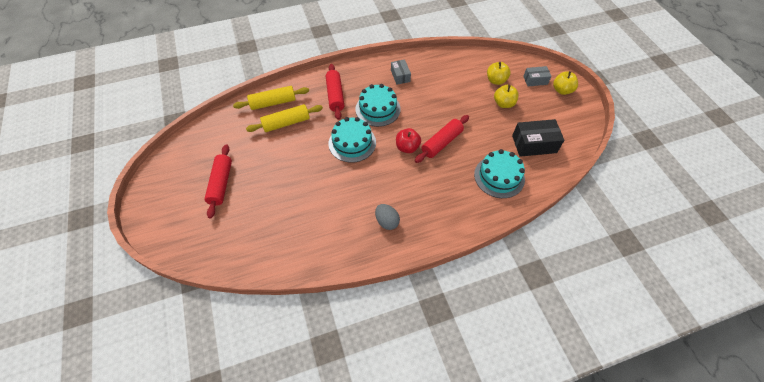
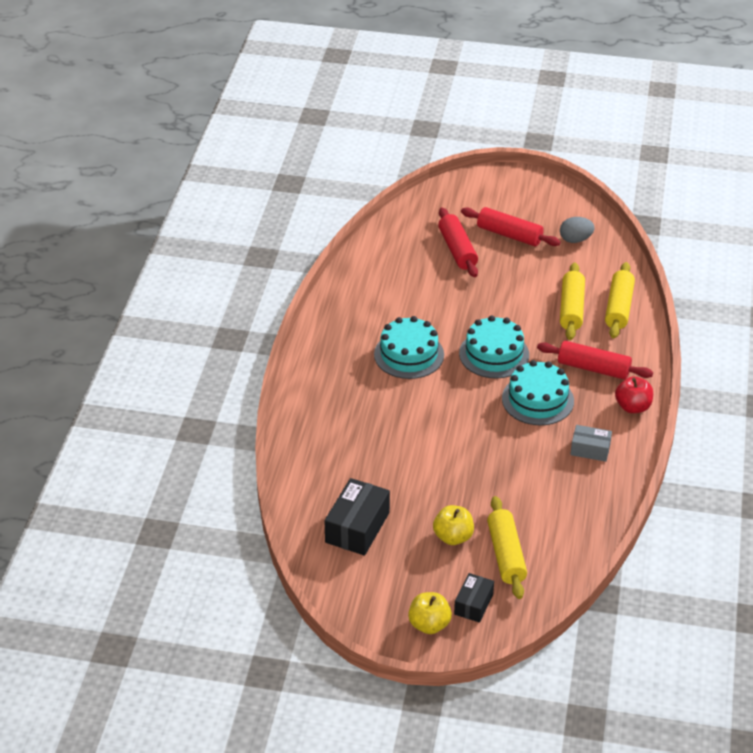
camera: 120 degrees right, 15 degrees down
(387, 221) = (356, 340): grey egg -> grey egg (575, 240)
(407, 147) = (448, 400): red apple -> red apple (633, 407)
(441, 143) = (431, 435): red rolling pin -> red rolling pin (457, 250)
(496, 80) = (506, 554): yellow apple -> yellow rolling pin
(499, 176) = (336, 463): turquoise cake -> turquoise cake (409, 354)
(535, 80) = (473, 604): grey box -> black box

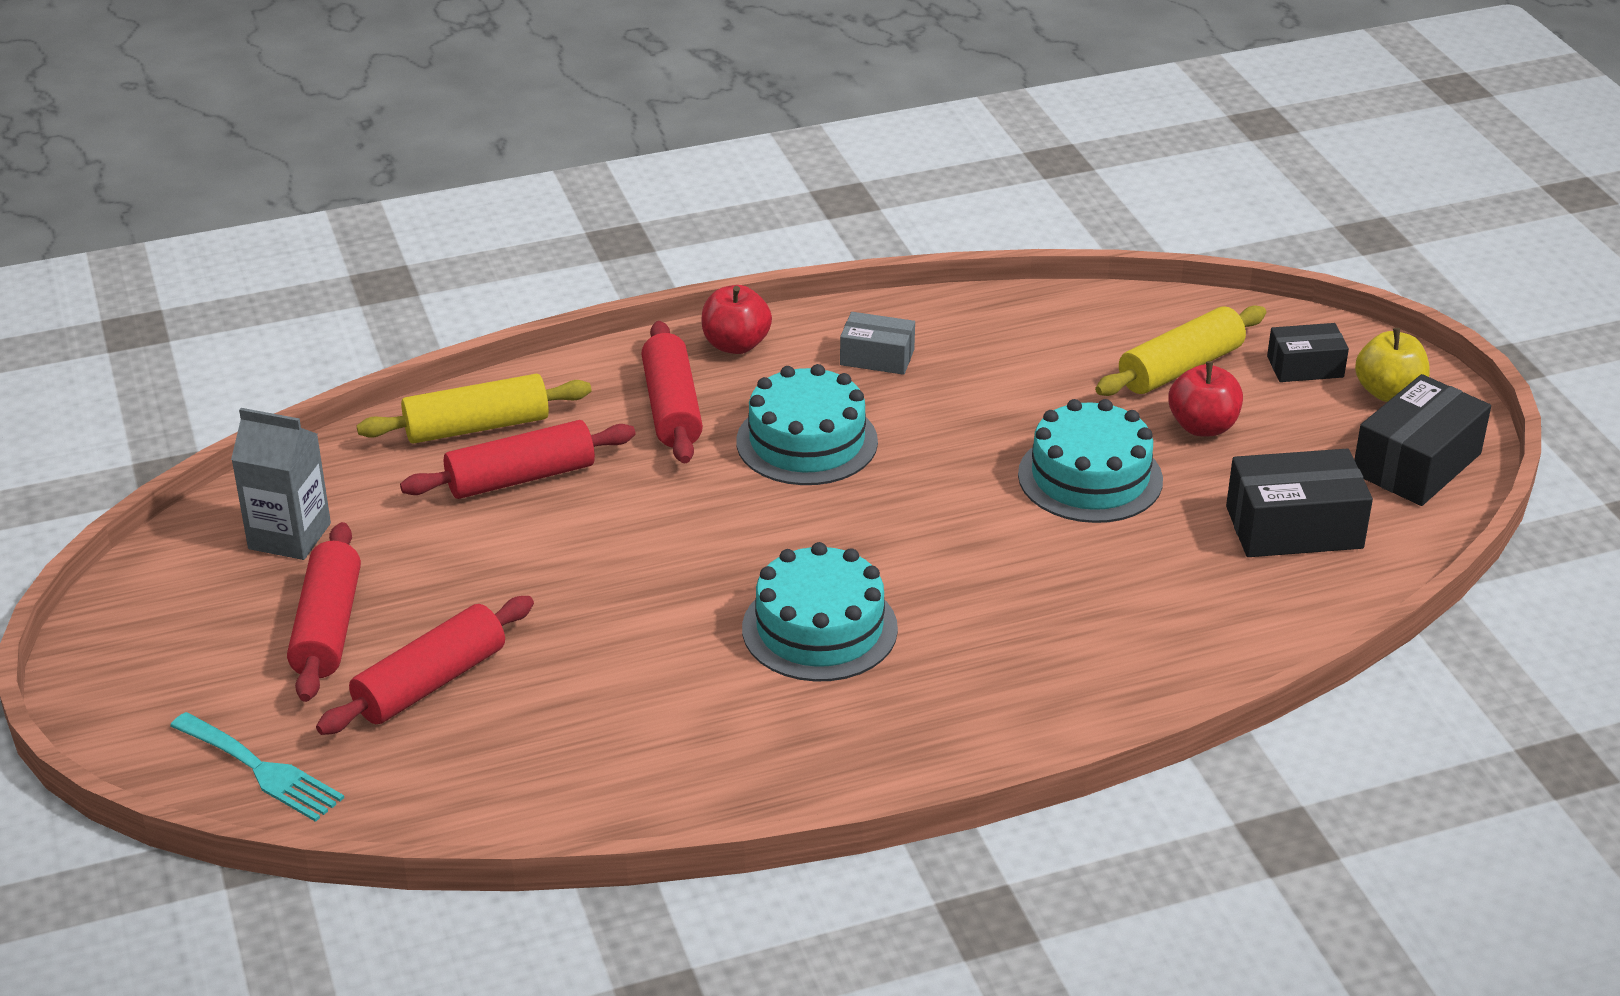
camera: 120 degrees left, 5 degrees down
(367, 599) = (1417, 464): none -> black box
(441, 202) = (261, 770): none -> turquoise fork
(453, 537) = (1202, 427): yellow apple -> red apple
(494, 354) = (728, 526): turquoise cake -> turquoise cake (1090, 477)
(571, 309) = (521, 478): yellow rolling pin -> red rolling pin
(575, 240) = (289, 536): grey egg -> grey carton
(590, 450) = (877, 357): grey box -> grey box turned 60 degrees counterclockwise

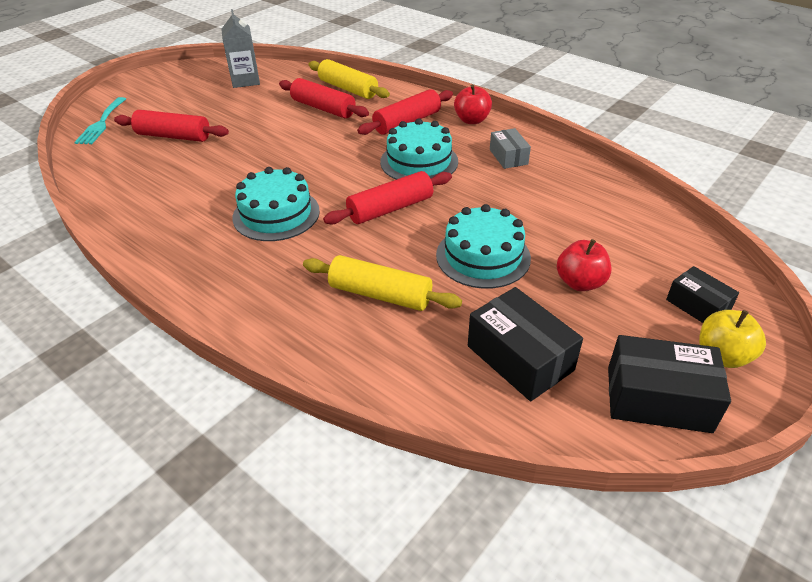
camera: 60 degrees right, 5 degrees up
(327, 627) = (195, 106): red rolling pin -> red rolling pin (390, 208)
(1180, 368) = (627, 254): yellow rolling pin -> yellow rolling pin (380, 294)

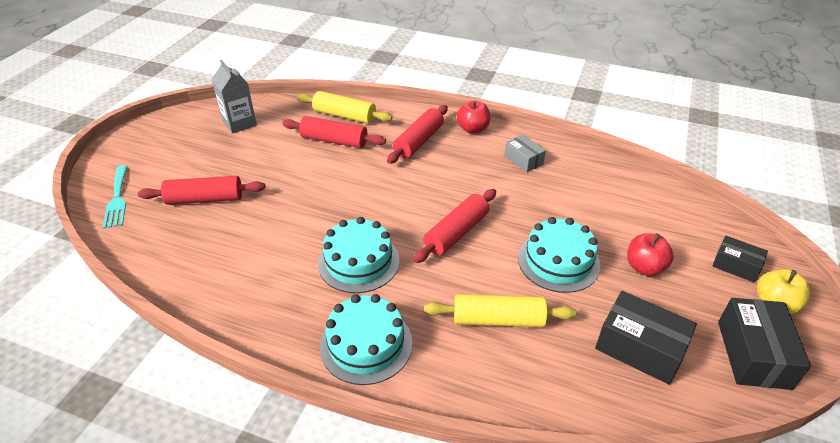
camera: 20 degrees left, 0 degrees up
(419, 161) = (453, 180): turquoise cake -> turquoise cake (366, 344)
(658, 399) = (753, 354): black box -> black box turned 75 degrees counterclockwise

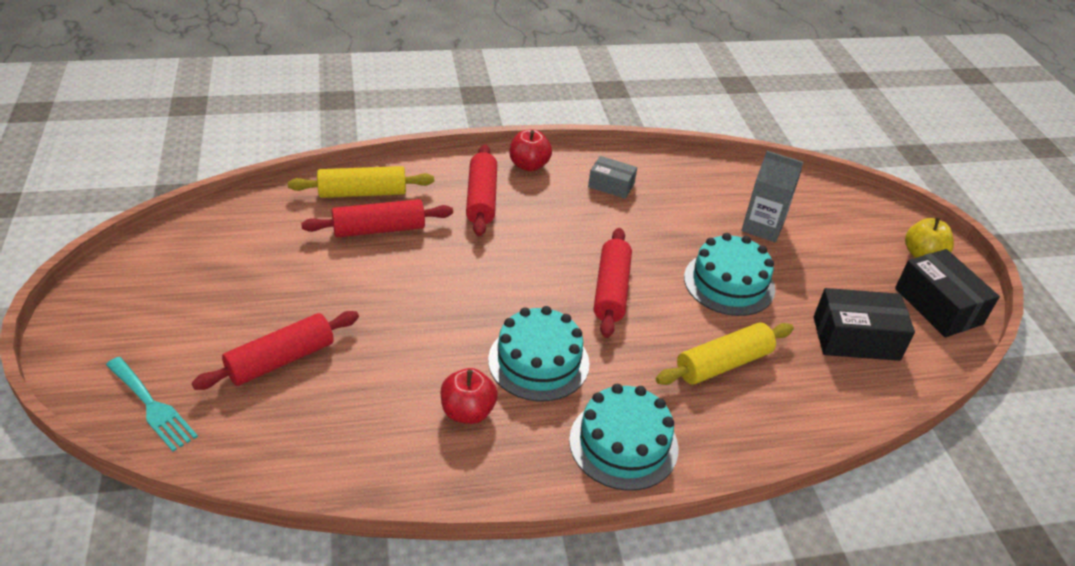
camera: 35 degrees left, 0 degrees up
(239, 123) = (228, 245): grey carton -> grey carton (762, 227)
(644, 267) = (804, 260): red apple -> red apple (467, 412)
(735, 266) = (871, 230): black box -> none

